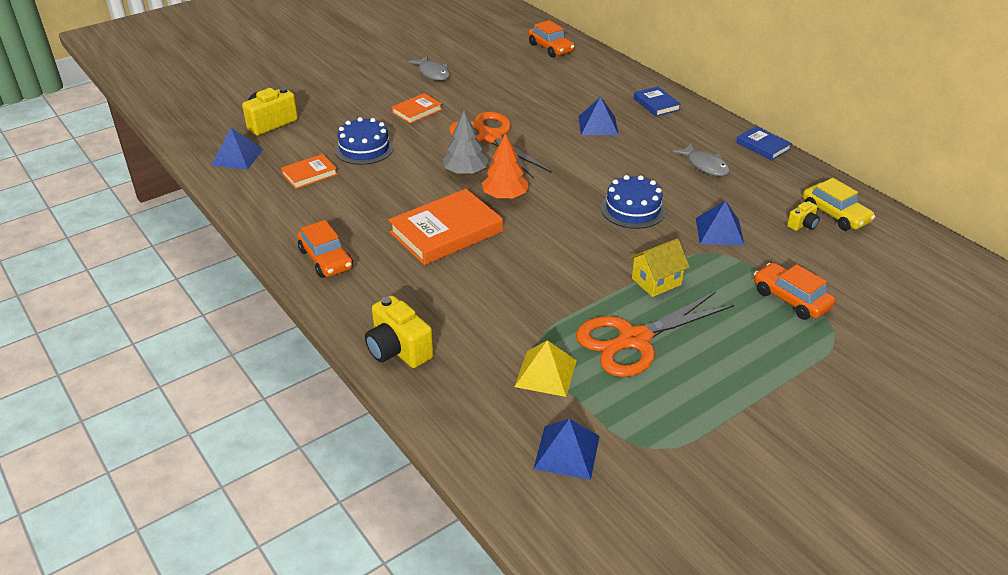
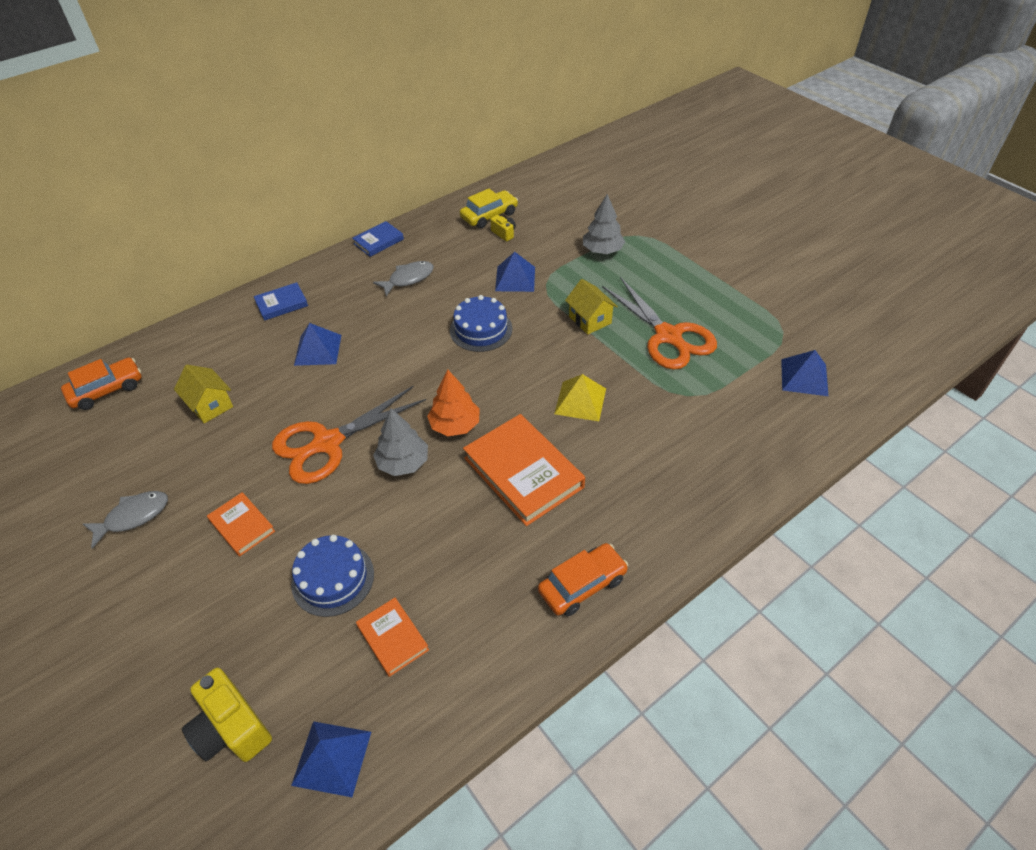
camera: 90 degrees left, 10 degrees up
(398, 350) = (718, 496): yellow camera -> none
(533, 87) = (210, 405): none -> yellow house
(545, 373) = (722, 390): yellow pyramid -> yellow pyramid (580, 401)
(791, 299) = (602, 250): orange car -> grey tree

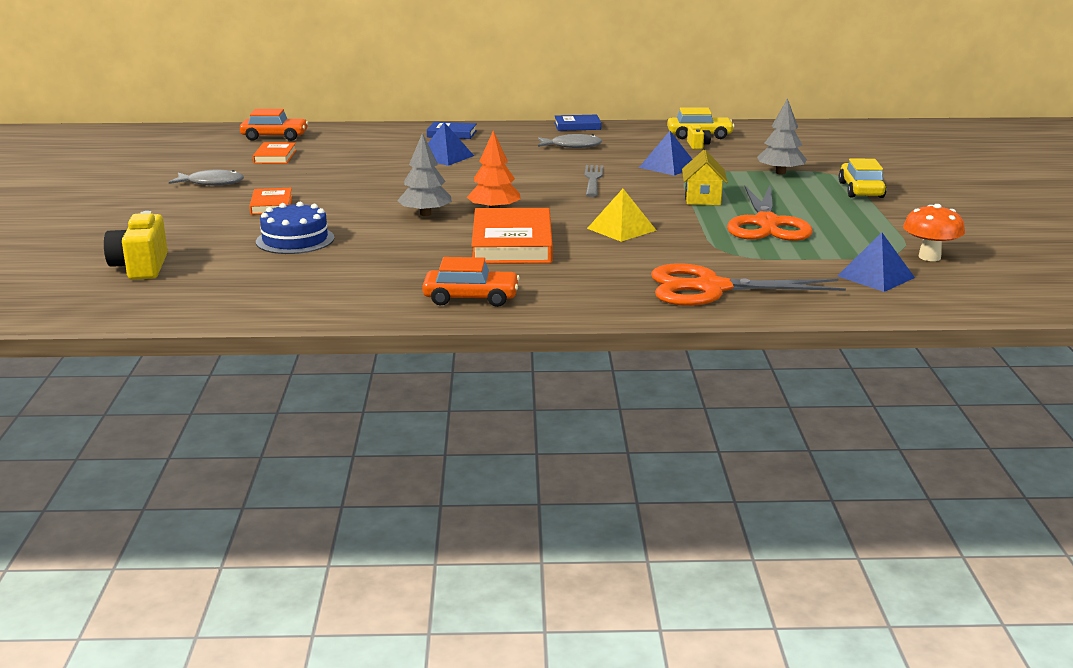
camera: 35 degrees right, 25 degrees down
(210, 405) = (330, 158): yellow house -> none
(326, 444) = (383, 192): orange scissors -> orange scissors (710, 288)
(332, 758) = (179, 297): blue pyramid -> none
(392, 638) = (294, 272): orange book -> orange book (275, 156)
(481, 329) = (593, 180): blue cake -> grey fork
(678, 252) = (860, 190): none -> yellow car
(807, 330) = (929, 257): none -> orange mushroom

